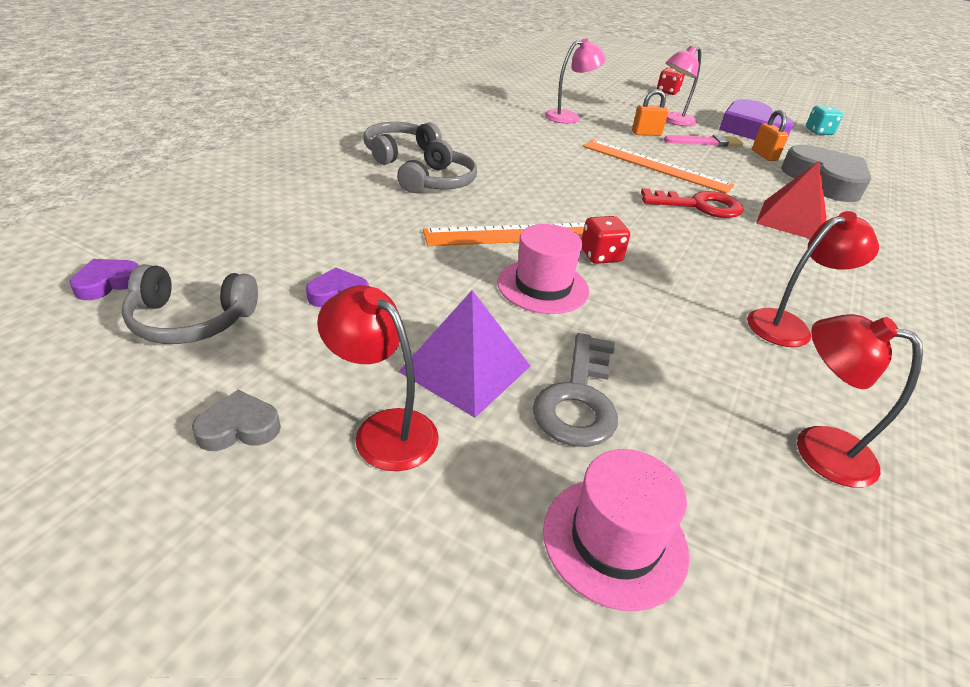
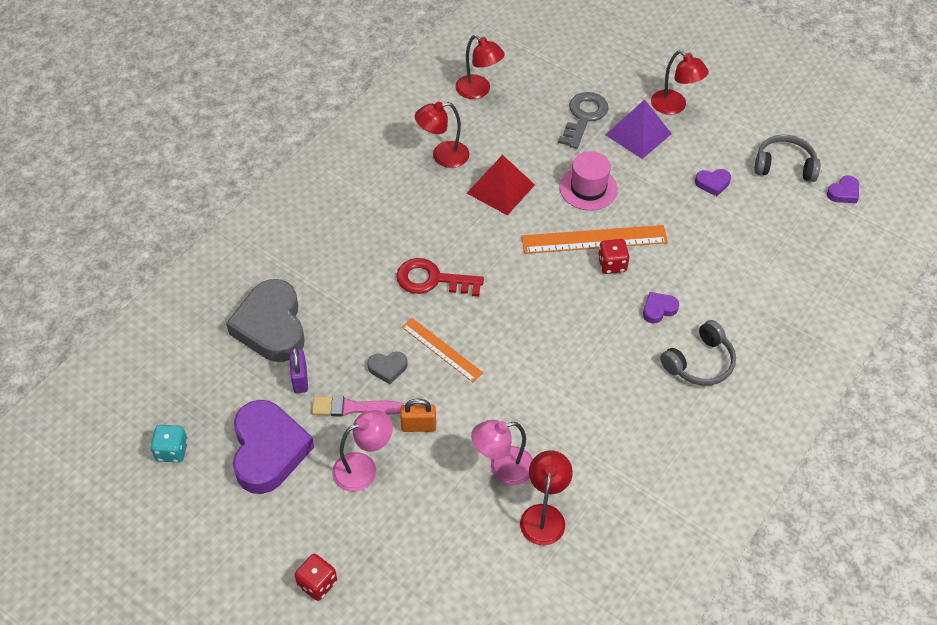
camera: 170 degrees left, 15 degrees up
(239, 427) = (735, 110): grey heart -> grey heart (388, 368)
(438, 182) = (658, 309): grey headphones -> purple heart
(530, 102) = (544, 515): none -> red lamp
(600, 256) = (541, 216): red dice -> red dice (612, 264)
(614, 540) = (584, 64): pink hat -> none
(655, 165) = (442, 349): orange ruler -> orange ruler, size x0.63
(764, 155) = (300, 379): orange padlock -> purple padlock
(791, 220) = (359, 261): red pyramid -> red pyramid (501, 189)

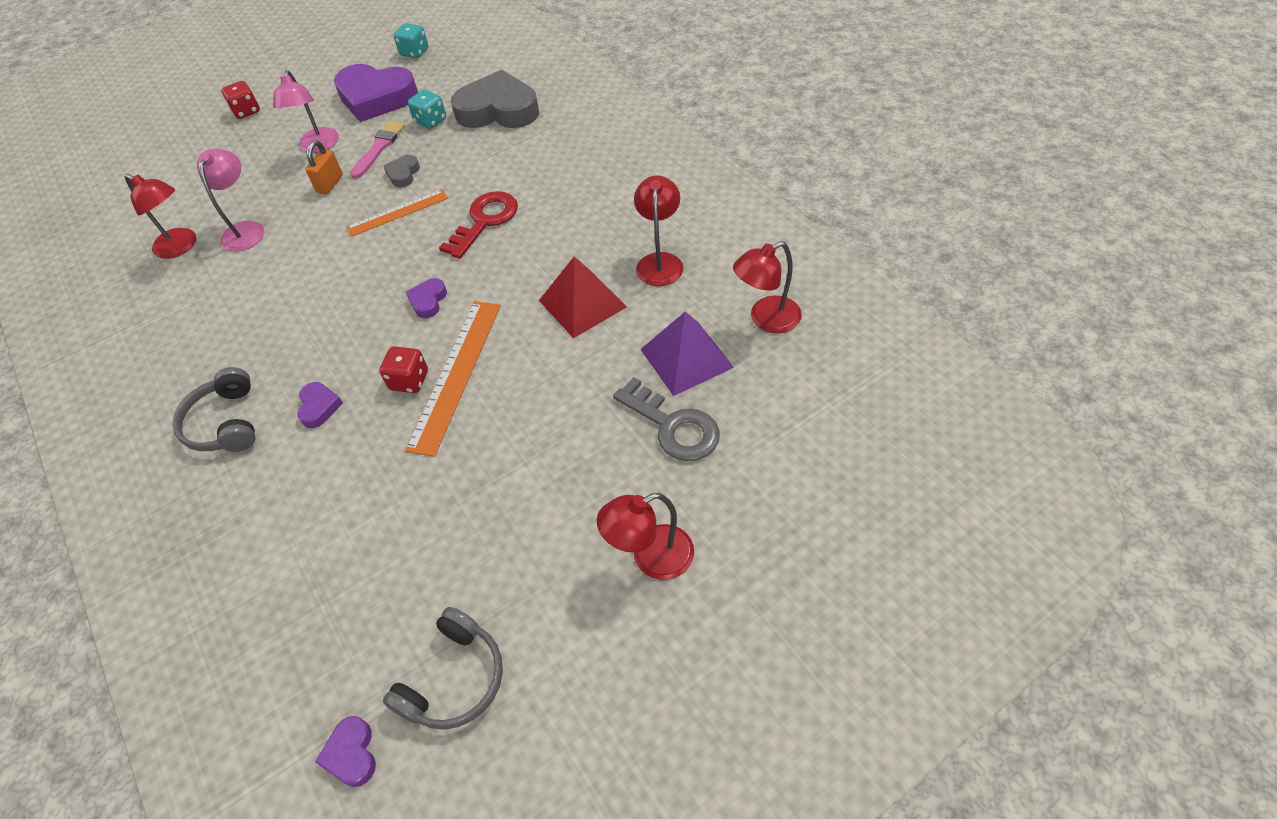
camera: 115 degrees right, 0 degrees up
(300, 379) = (431, 121): purple padlock -> turquoise dice
(588, 188) = (540, 392): pink hat -> none
(638, 134) = (612, 485): purple pyramid -> purple pyramid (686, 358)
(712, 183) = (473, 550): purple heart -> purple heart (428, 301)

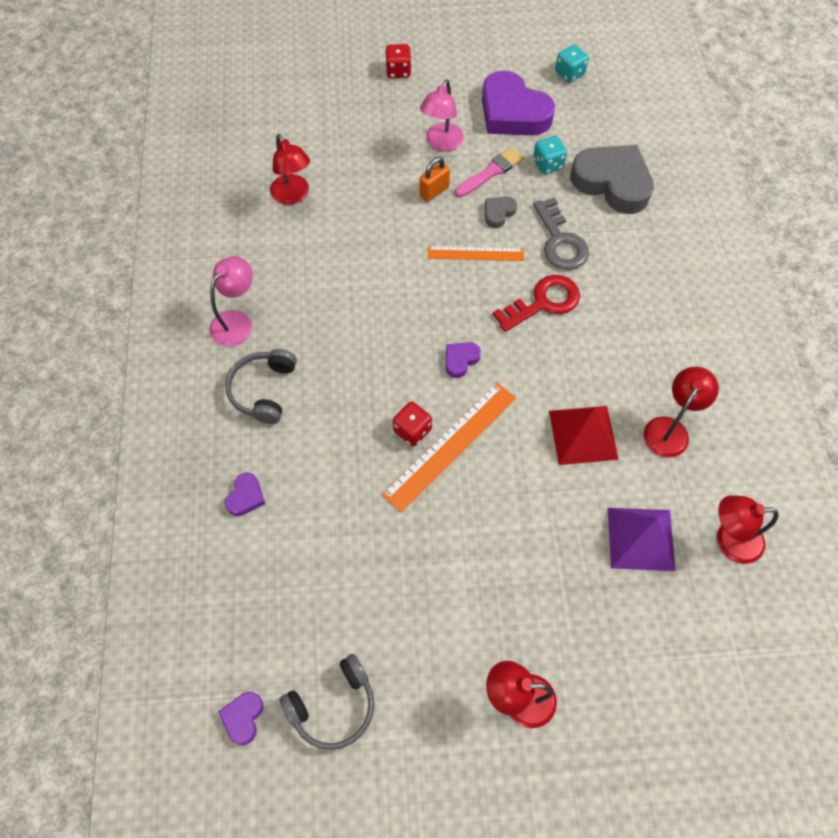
camera: 25 degrees right, 10 degrees up
(246, 229) = (349, 205): pink lamp -> pink lamp (237, 321)
(319, 407) = (335, 415): purple heart -> purple heart (246, 497)
(673, 426) = (596, 595): grey key -> grey key (560, 241)

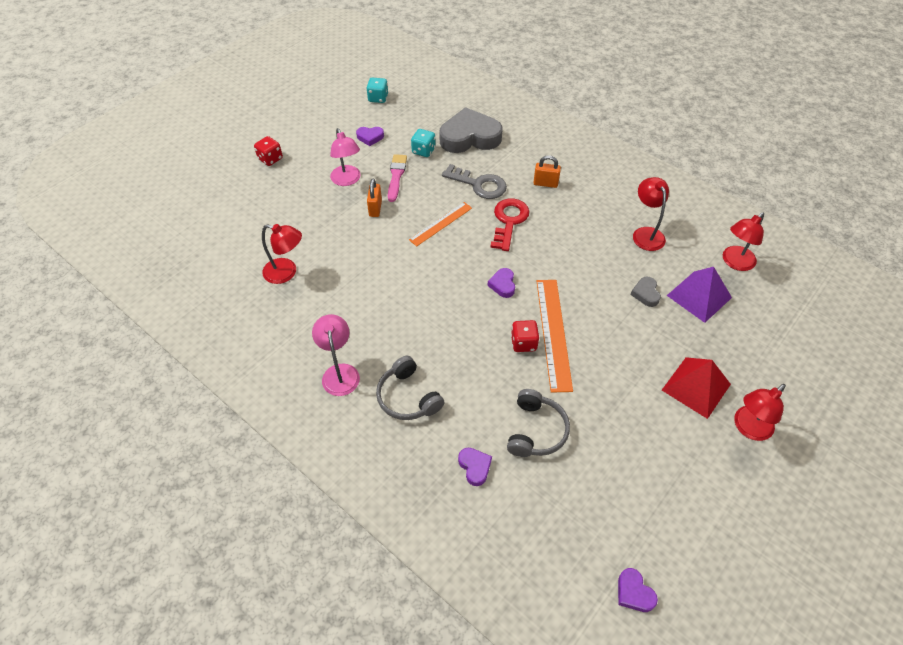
camera: 45 degrees left, 10 degrees down
(333, 706) = (670, 531): grey headphones -> grey headphones (535, 430)
(498, 213) = (427, 194): grey heart -> grey heart (645, 293)
(513, 112) = (370, 137): purple heart -> purple heart, size x0.44
(583, 435) = (611, 270): red pyramid -> red pyramid (696, 387)
(630, 292) = (545, 183): none -> orange padlock

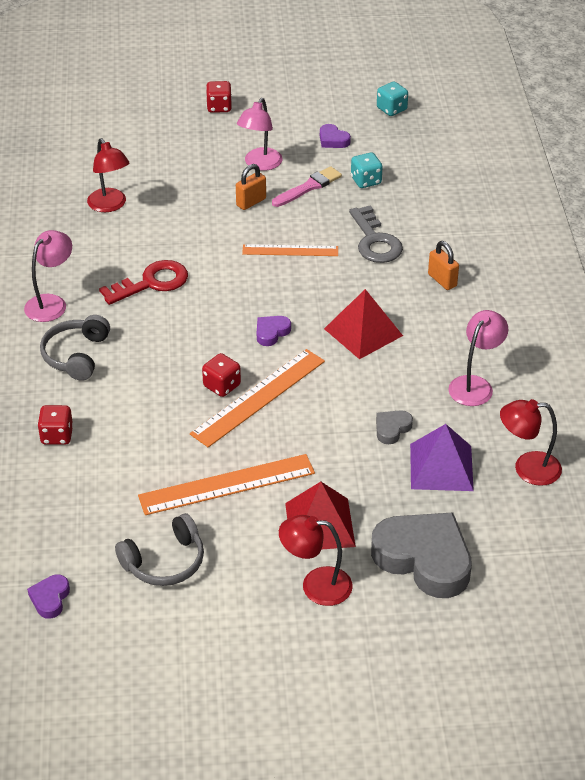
camera: 45 degrees right, 10 degrees down
(469, 137) = (430, 195): grey heart -> grey heart (424, 559)
(475, 467) = (57, 436): purple heart -> red dice
(509, 221) = (355, 288): red key -> red key (151, 283)
(535, 430) = (137, 449): grey headphones -> grey headphones (164, 562)
(550, 245) = (363, 332): none -> red pyramid
(616, 407) = (227, 484): none -> orange ruler
(646, 233) = (475, 385): red lamp -> pink lamp

